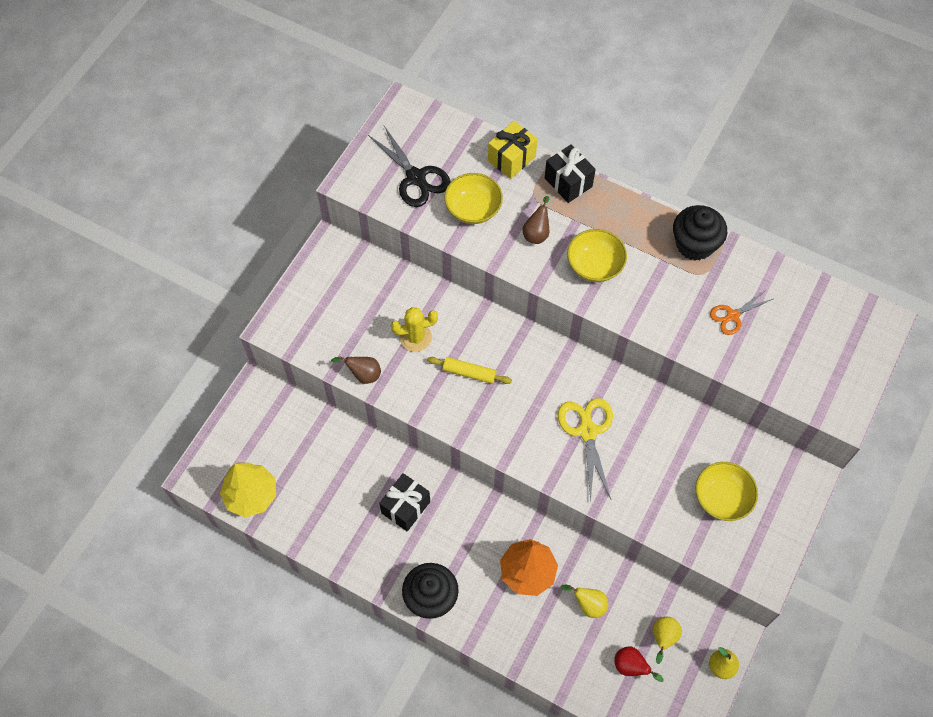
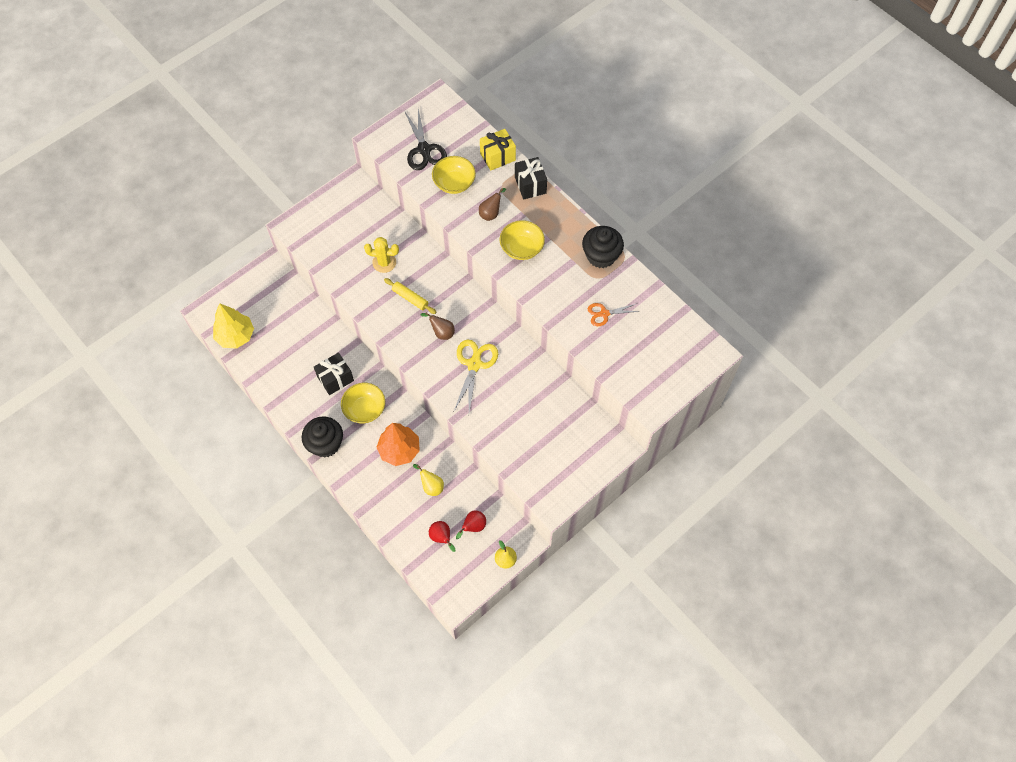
camera: 20 degrees right, 0 degrees up
(363, 374) = (337, 276): brown pear -> brown pear (441, 332)
(663, 638) = (473, 527): yellow pear -> red pear
(722, 498) = (548, 441): yellow bowl -> yellow bowl (365, 409)

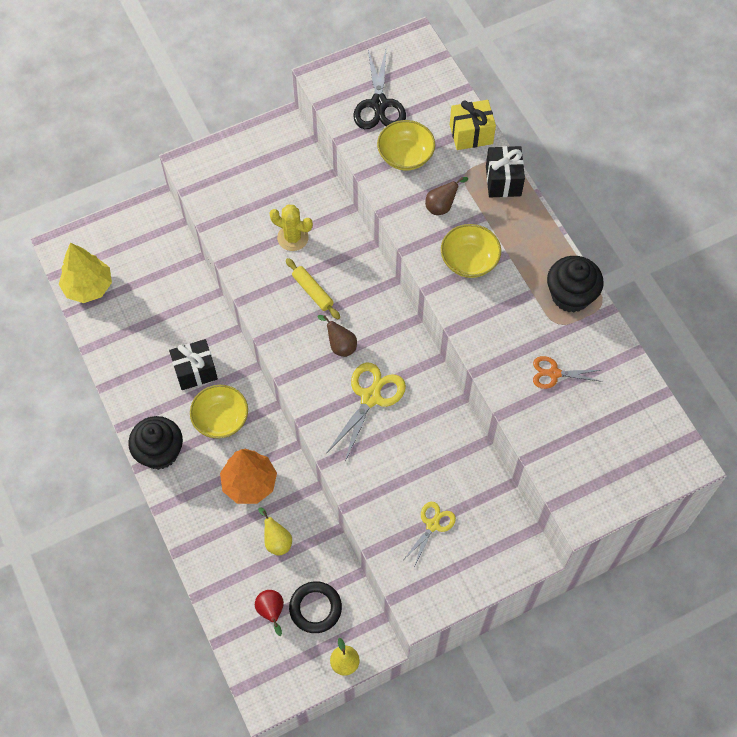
camera: 15 degrees right, 0 degrees up
(473, 527) = (315, 608): red pear -> black ring
(544, 444) = (432, 525): none -> yellow scissors

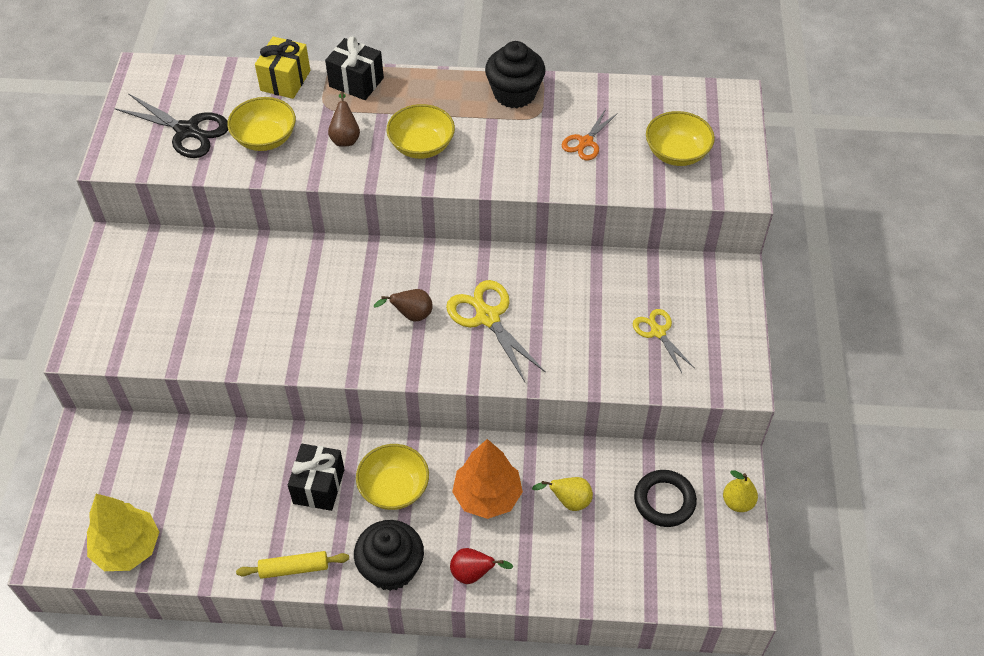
camera: 60 degrees left, 10 degrees down
(271, 612) = (645, 544): red pear -> red pear (473, 574)
(293, 238) = (255, 297): yellow cactus -> none
(312, 291) = (331, 309): yellow rolling pin -> yellow rolling pin (294, 568)
(589, 447) = (676, 153): none -> yellow bowl

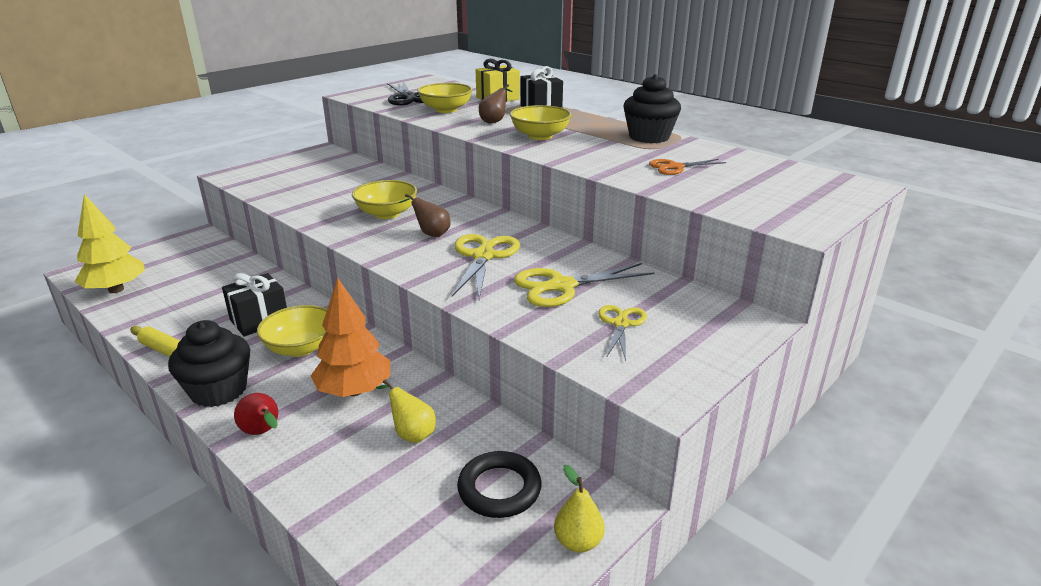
camera: 40 degrees right, 25 degrees down
(582, 316) = (562, 286): none -> yellow scissors
(676, 153) = (757, 194): yellow bowl -> yellow bowl (386, 214)

